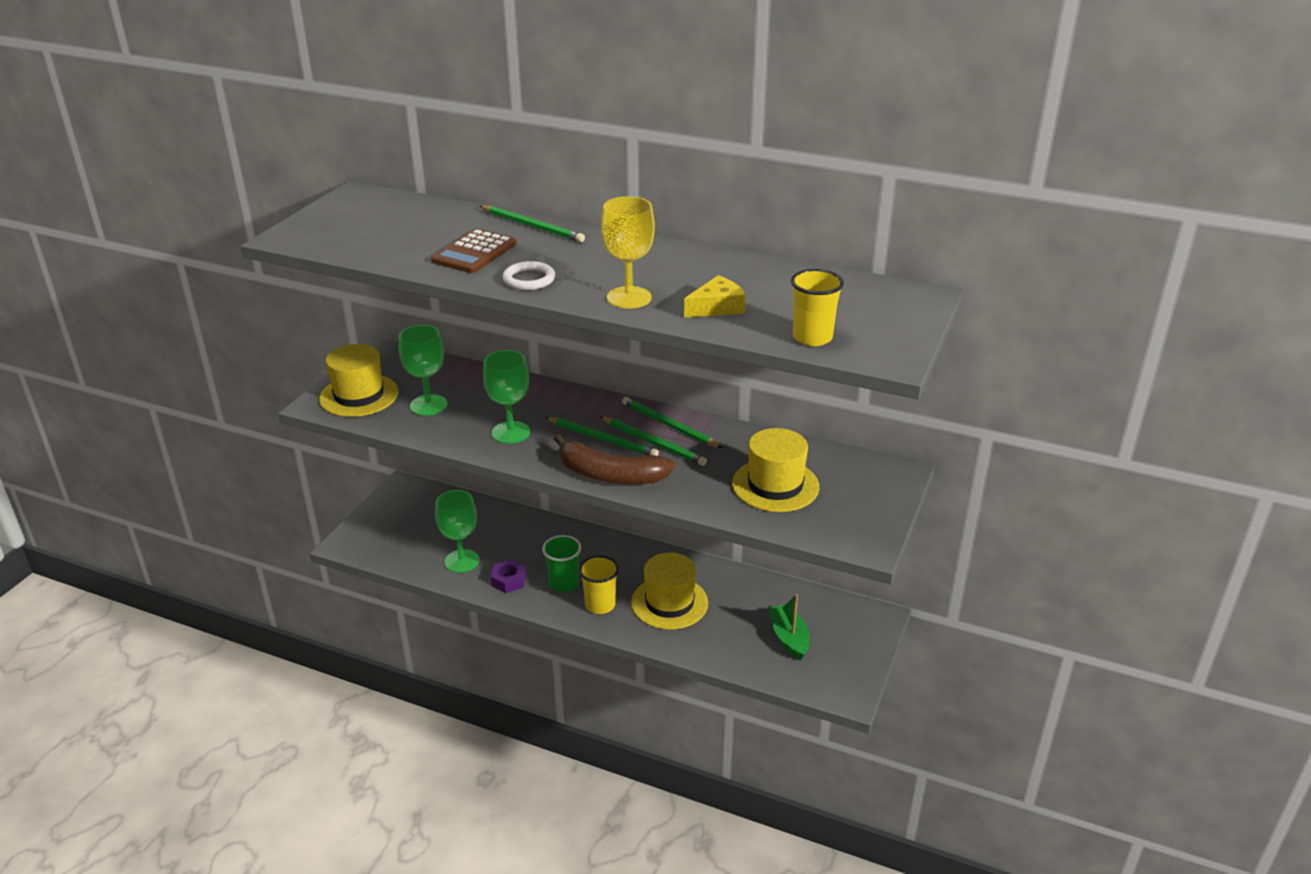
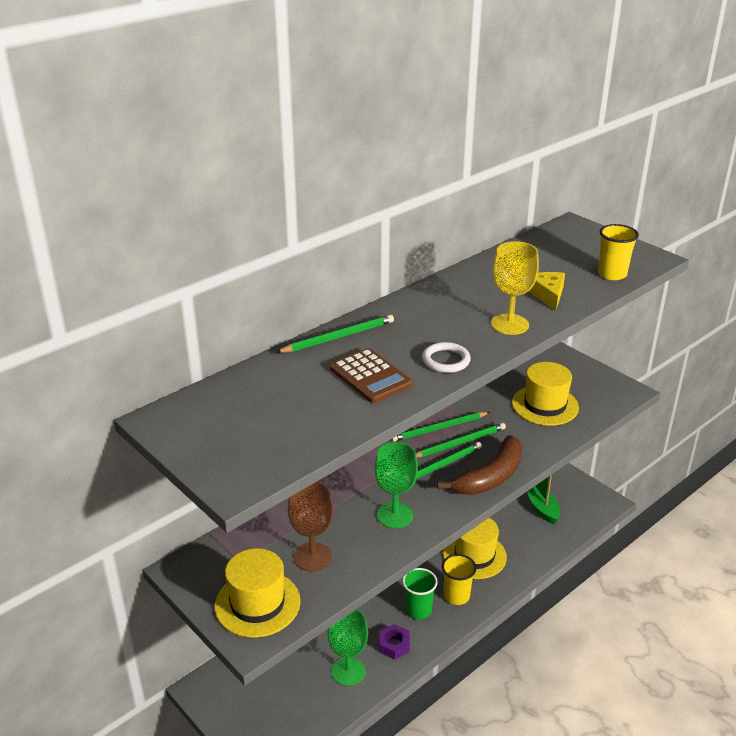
camera: 65 degrees left, 0 degrees up
(428, 405) = (312, 557): green goblet -> brown goblet
(789, 638) = (542, 508): green boat -> green boat turned 60 degrees clockwise

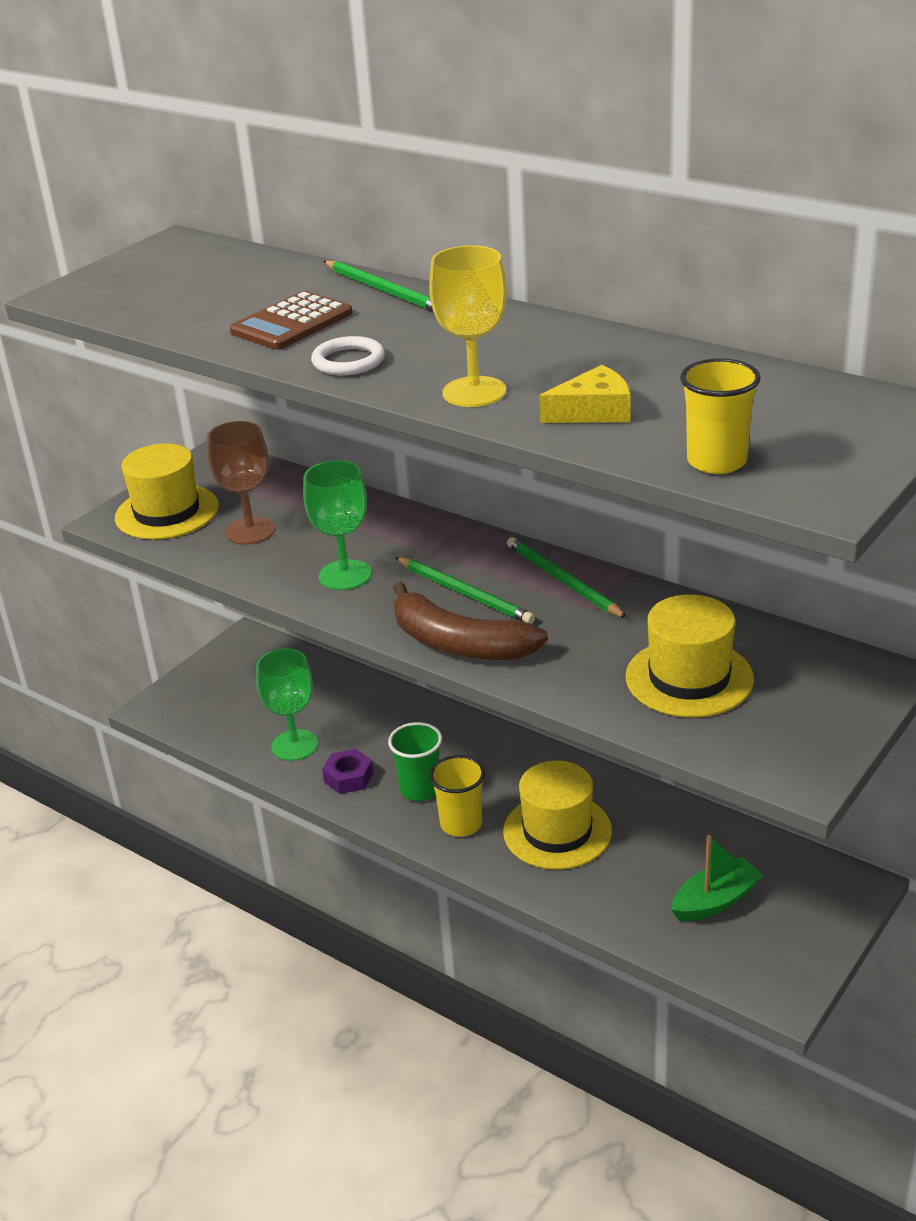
camera: 80 degrees right, 0 degrees up
(459, 443) = (534, 604): green pencil -> none

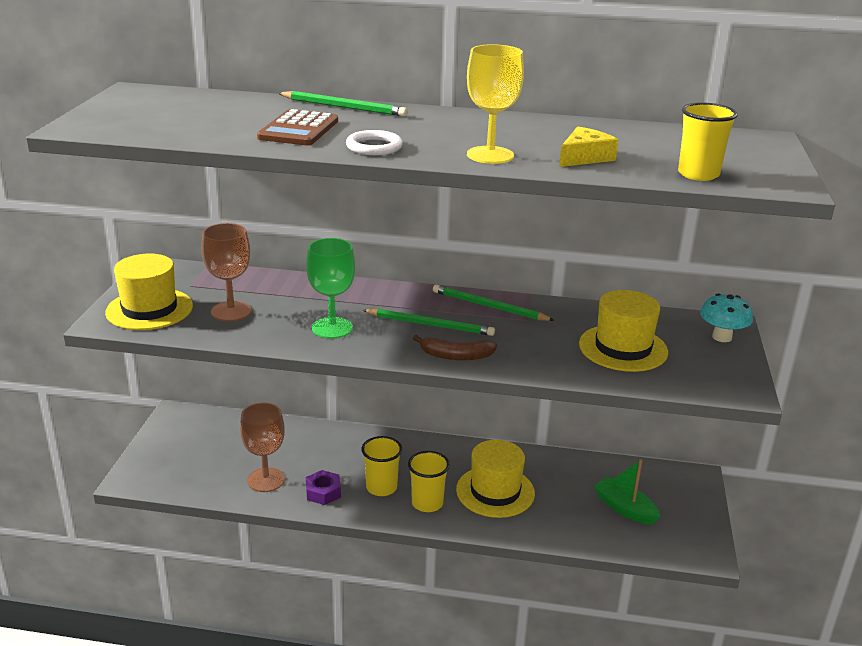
camera: 30 degrees left, 5 degrees down
(294, 745) = (266, 480): green goblet -> brown goblet
(420, 789) = (381, 488): green cup -> yellow cup
(459, 643) = (455, 356): brown banana -> brown banana, size x0.61
(715, 901) = (625, 508): green boat -> green boat turned 75 degrees counterclockwise
(852, 691) = (722, 337): none -> turquoise mushroom

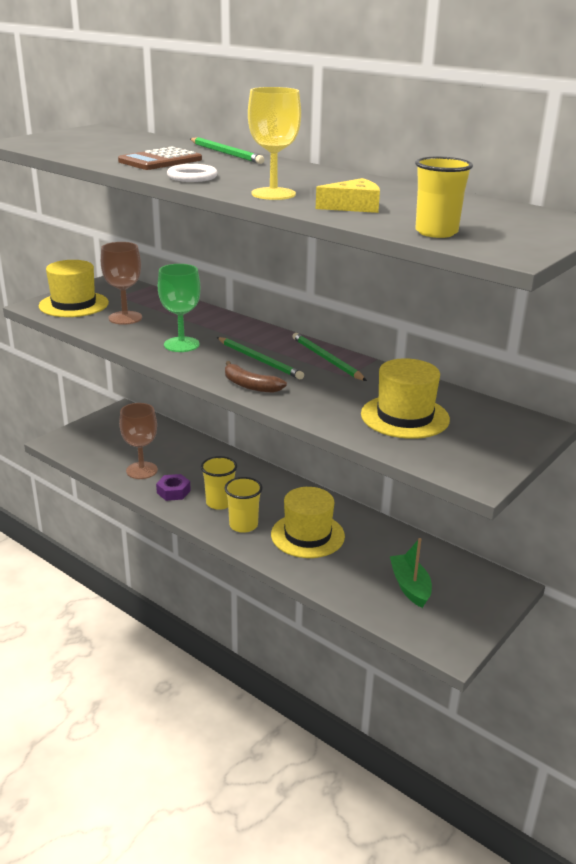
camera: 30 degrees right, 0 degrees up
(722, 337) = (517, 433): turquoise mushroom -> none

